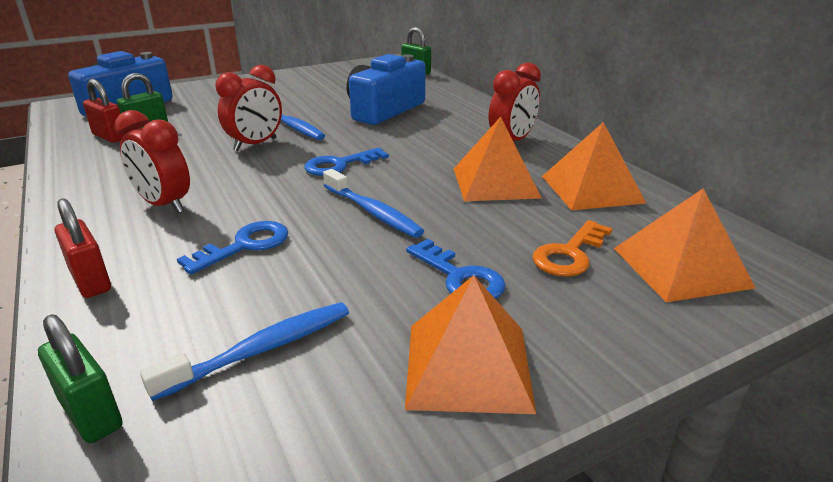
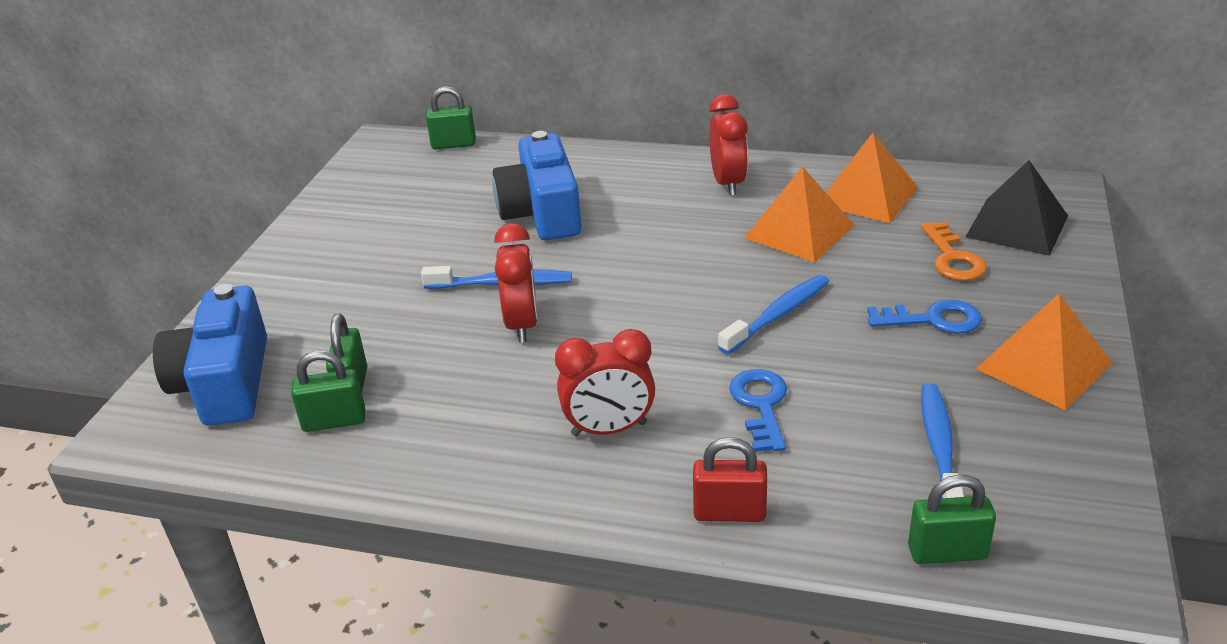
camera: 45 degrees left, 5 degrees up
(109, 137) = (334, 421): red padlock -> green padlock
(339, 165) = (652, 294): blue key -> none
(373, 212) = (778, 315): blue toothbrush -> blue toothbrush turned 45 degrees counterclockwise
(681, 267) = (1016, 226): orange pyramid -> black pyramid

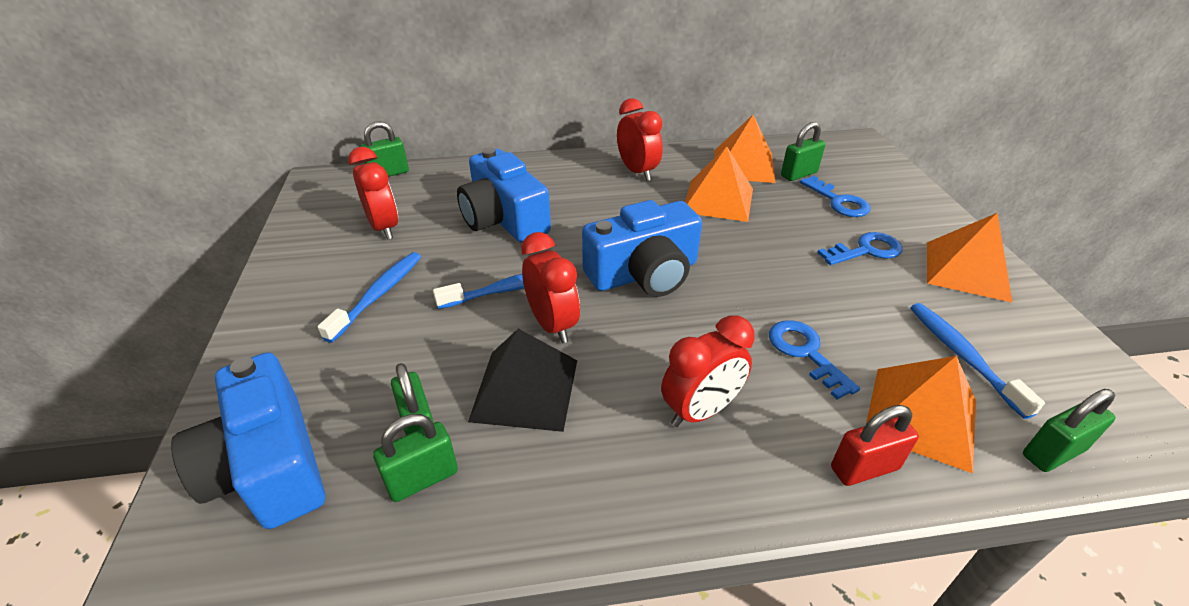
camera: 25 degrees left, 5 degrees up
(418, 201) = (384, 227): none -> red clock
(650, 295) = (644, 274): none -> blue camera
(778, 315) = (756, 270): blue toothbrush -> blue toothbrush (379, 295)
(832, 488) = (921, 416): none -> orange pyramid
(931, 217) = (799, 174): none -> green padlock
(953, 258) = (838, 201): orange key -> blue key
(1016, 226) = (857, 171): black pyramid -> black pyramid (525, 389)

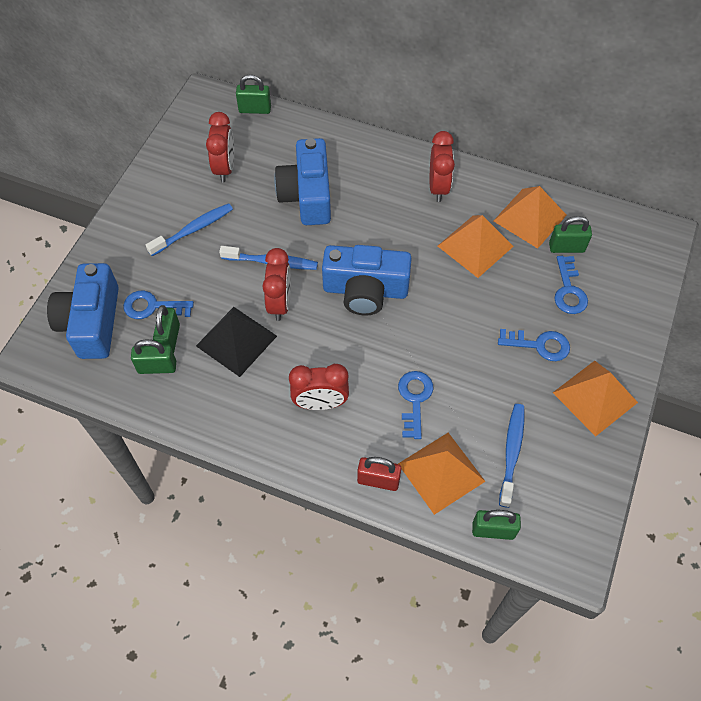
camera: 30 degrees right, 20 degrees up
(367, 401) = (152, 307): none -> blue key

